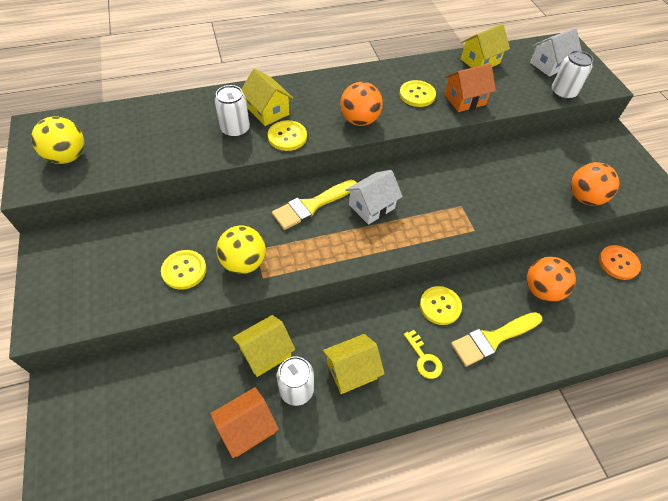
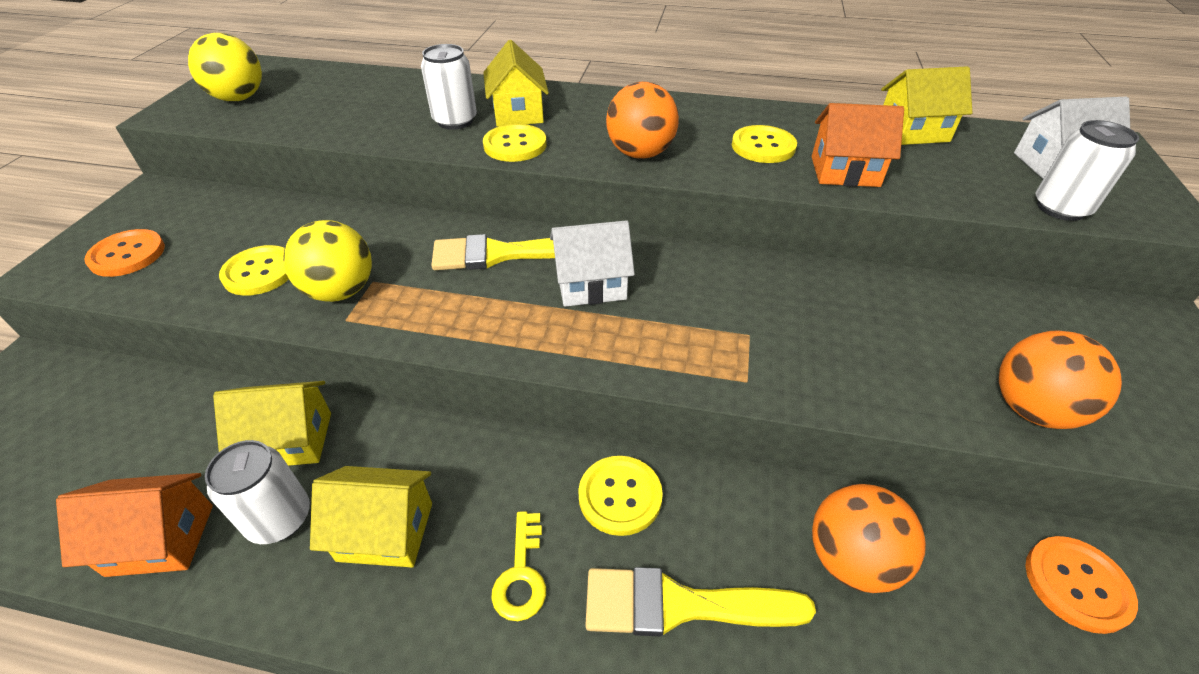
camera: 30 degrees right, 10 degrees down
(84, 293) = (127, 255): none -> orange button

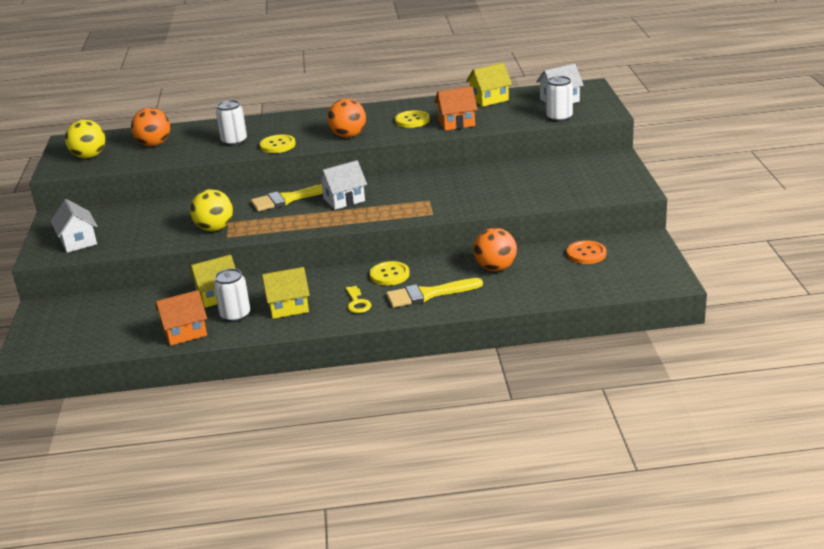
camera: 15 degrees left, 15 degrees down
(127, 255) = (78, 241): orange button -> white house
(259, 272) = (163, 231): yellow button -> none
(518, 113) = (268, 131): yellow house -> none
(1032, 409) = (555, 196): orange ball -> orange ball (154, 144)

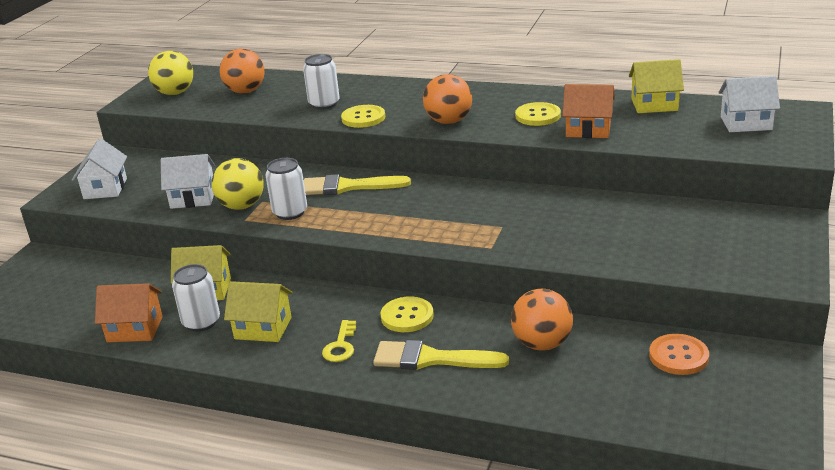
camera: 25 degrees right, 0 degrees up
(344, 200) = (405, 202): white house -> white house (193, 198)
(559, 118) = (727, 148): white can -> white can (290, 212)

